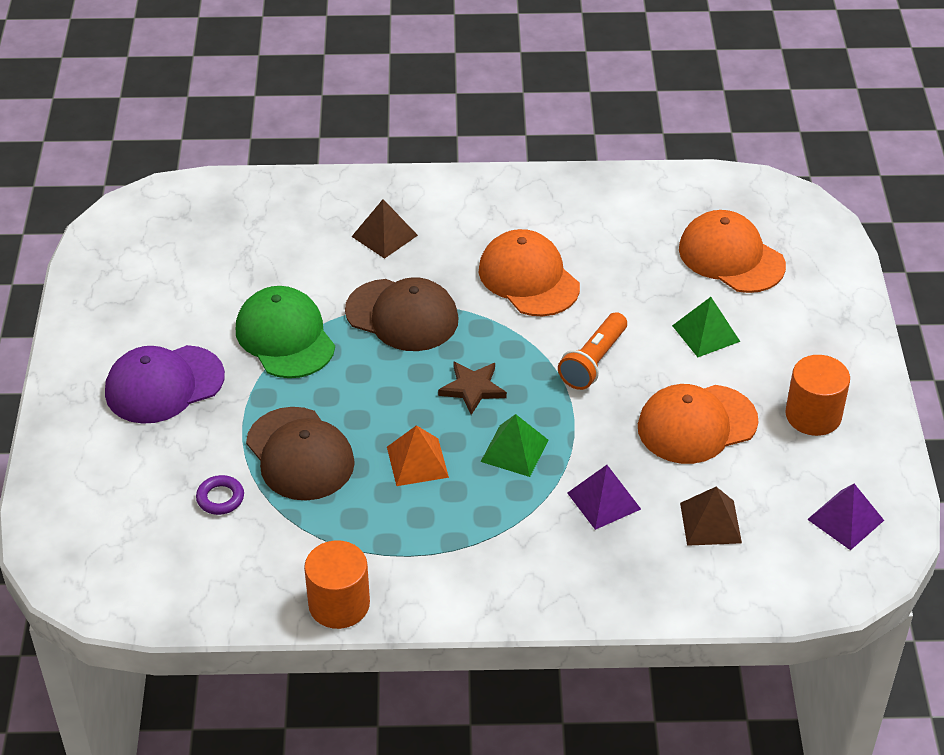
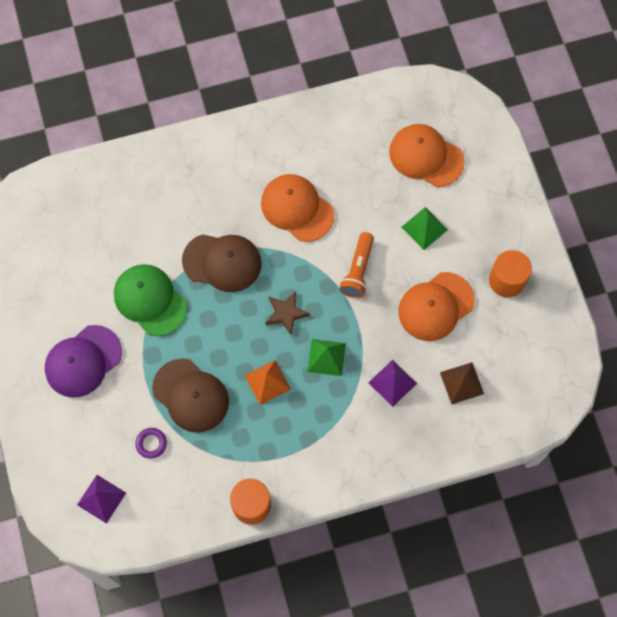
camera: 15 degrees left, 25 degrees up
(384, 235) = (189, 194): brown pyramid -> none
(845, 520) = (543, 359): purple pyramid -> purple pyramid (101, 499)

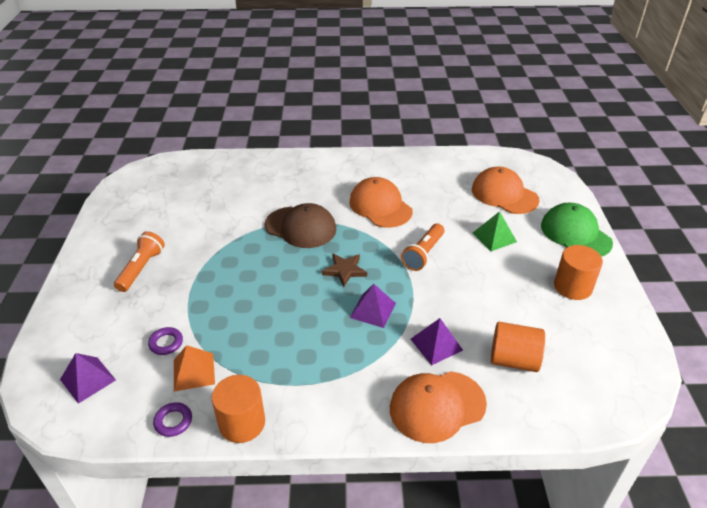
camera: 15 degrees right, 30 degrees down
(83, 361) = (141, 268): purple cap -> orange flashlight
(150, 300) = (225, 240): green cap -> green cap (575, 234)
(191, 395) = (226, 313): brown cap -> none
(195, 518) = (173, 421): none -> purple ring
(267, 382) = (306, 318): orange pyramid -> orange pyramid (194, 371)
(326, 357) = (373, 310): green pyramid -> purple pyramid
(435, 306) = (495, 293): orange cap -> orange cap (437, 406)
(462, 383) = (513, 360): brown pyramid -> orange cylinder

